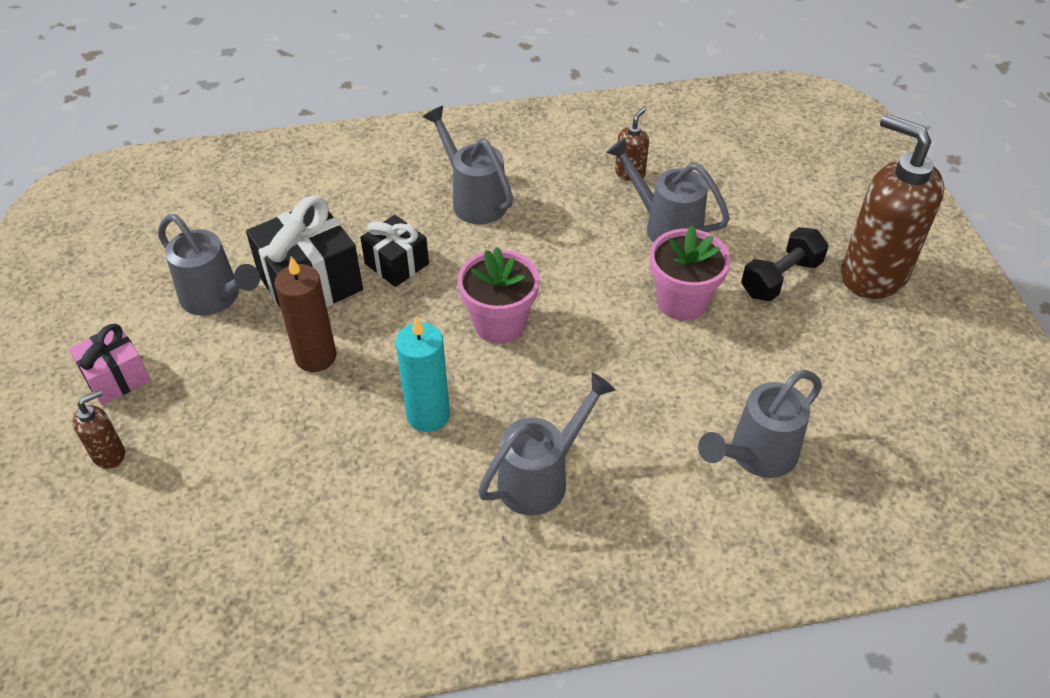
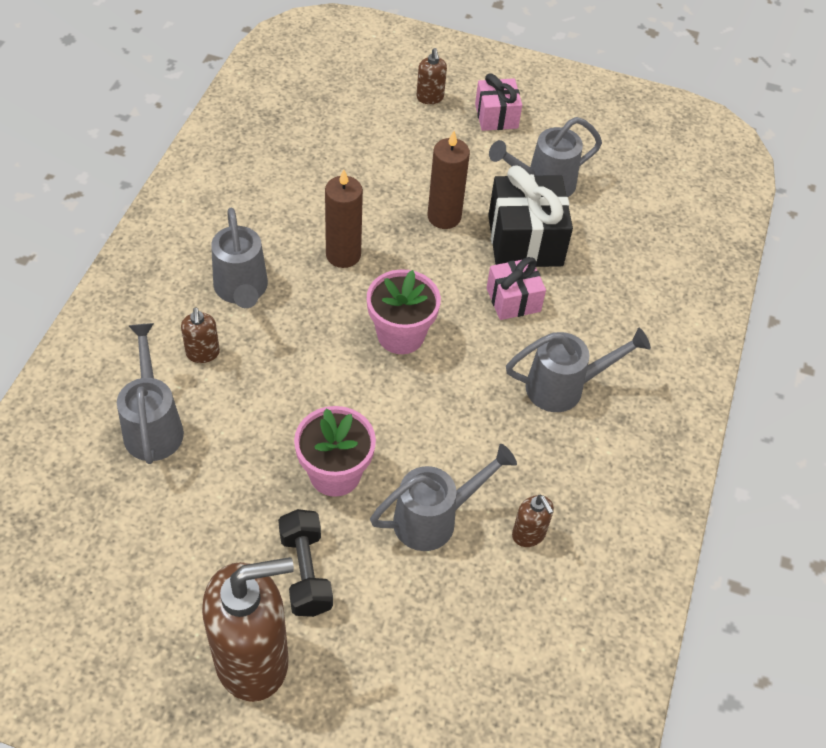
camera: 115 degrees right, 5 degrees up
(396, 264) = (513, 300): black gift -> pink gift
(428, 415) = (343, 255): turquoise candle -> brown candle
(645, 465) = (203, 353): none -> brown soap dispenser

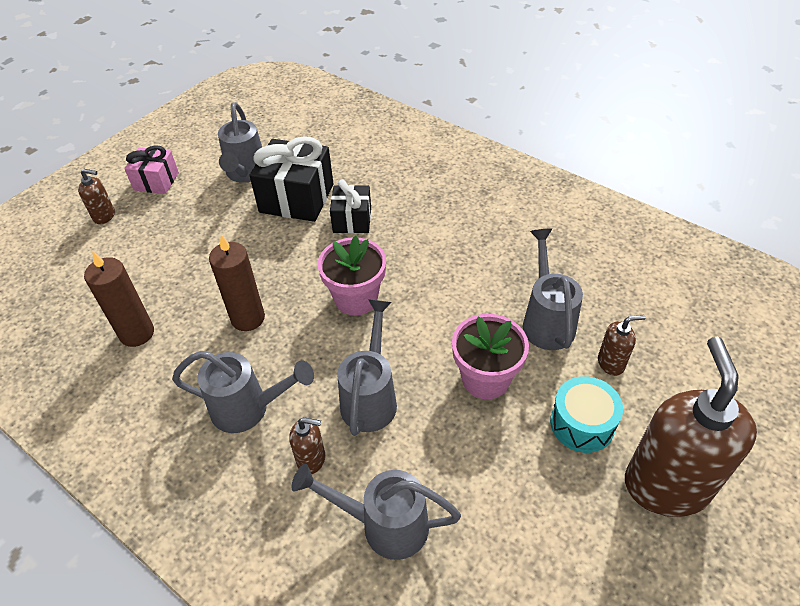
camera: 65 degrees left, 5 degrees down
(305, 572) = (582, 424): black dumbbell -> turquoise drum
(444, 217) = (244, 240): brown candle -> brown candle (137, 333)
(513, 300) = (352, 220): pink gift -> black gift
(529, 534) = (572, 267): brown soap dispenser -> brown soap dispenser (611, 363)
(564, 387) = (446, 214): grey watering can -> grey watering can (370, 397)

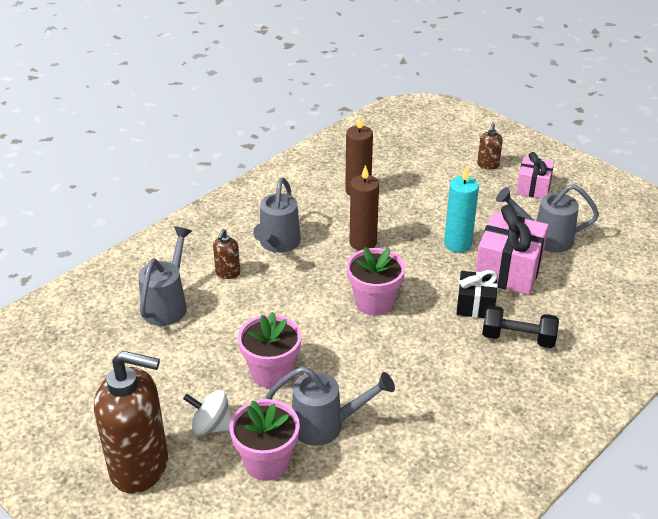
camera: 95 degrees right, 10 degrees down
(253, 236) = (457, 244): none -> turquoise candle
(296, 198) = (508, 270): black gift -> pink gift
(370, 397) = (271, 304): grey watering can -> none
(395, 191) = (518, 338): none -> black dumbbell
(582, 424) = (211, 426): turquoise drum -> white spinning top
(611, 363) = (267, 462): brown soap dispenser -> pink flower pot

